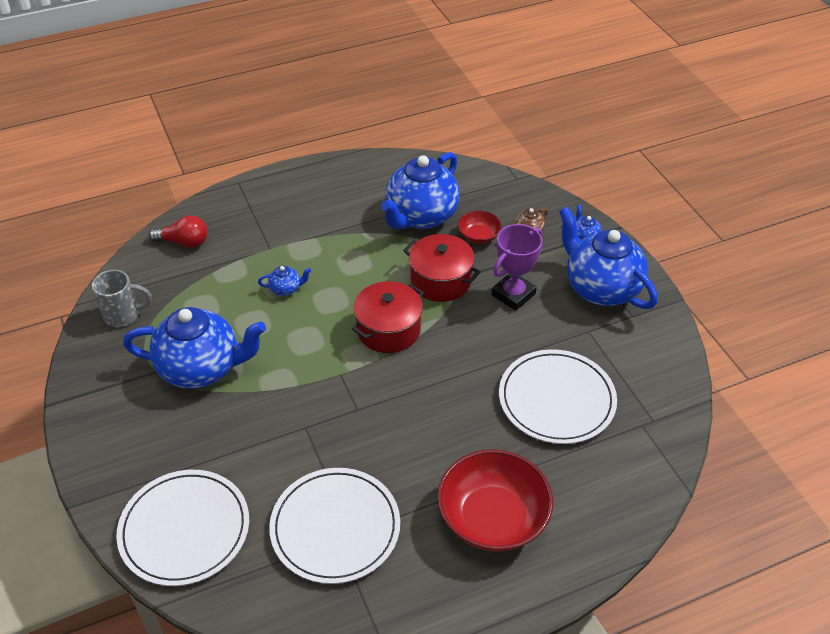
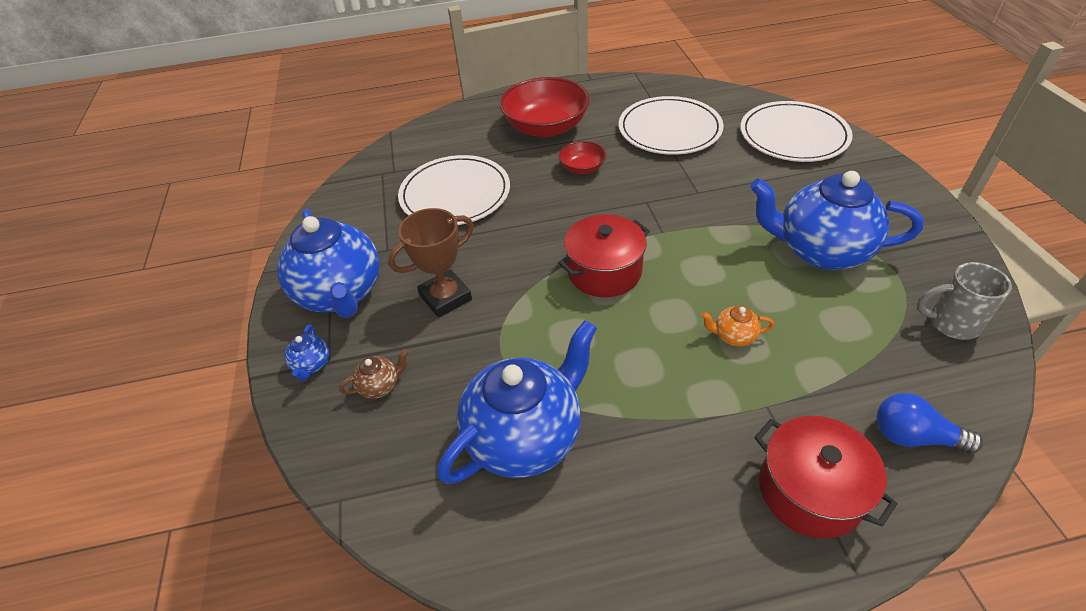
camera: 165 degrees left, 0 degrees up
(184, 242) = (914, 436): red light bulb -> blue light bulb
(286, 289) = (733, 336): blue teapot -> orange teapot
(440, 281) = (527, 325): red pot -> red pot (810, 491)
(479, 236) = (451, 388): red bowl -> red bowl (582, 168)
(513, 294) = (445, 297): purple trophy -> brown trophy

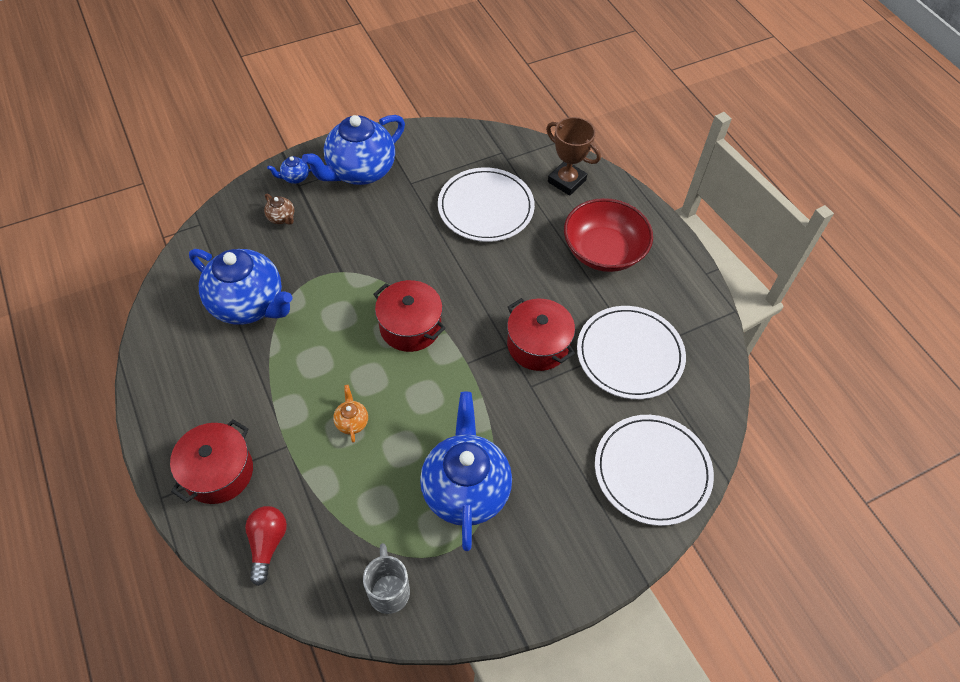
camera: 70 degrees right, 10 degrees up
(445, 297) = (366, 232): brown trophy -> brown trophy (566, 181)
(582, 168) = (545, 290): red bowl -> none
(648, 181) = (538, 345): none -> red pot
(914, 436) = (267, 544): blue light bulb -> red light bulb

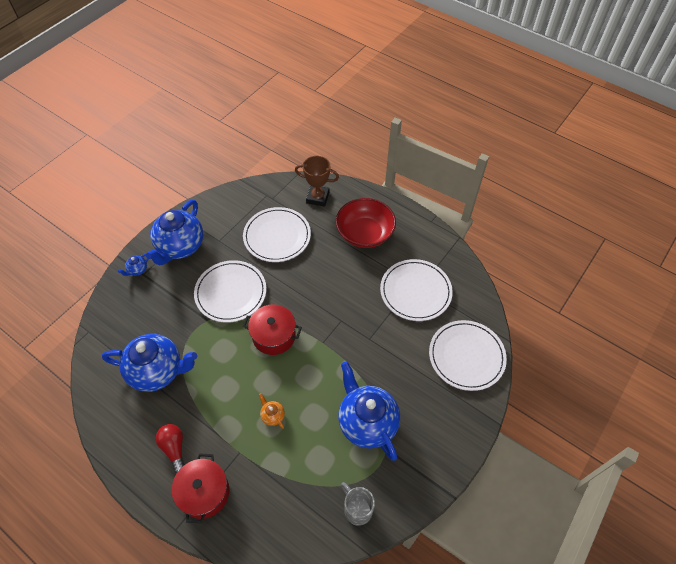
camera: 25 degrees left, 0 degrees up
(267, 544) = (265, 522): red light bulb -> red light bulb (174, 448)
(282, 218) = (145, 302): brown teapot -> none
(388, 251) = (231, 292): none -> white plate
(538, 345) = (359, 311): red pot -> none

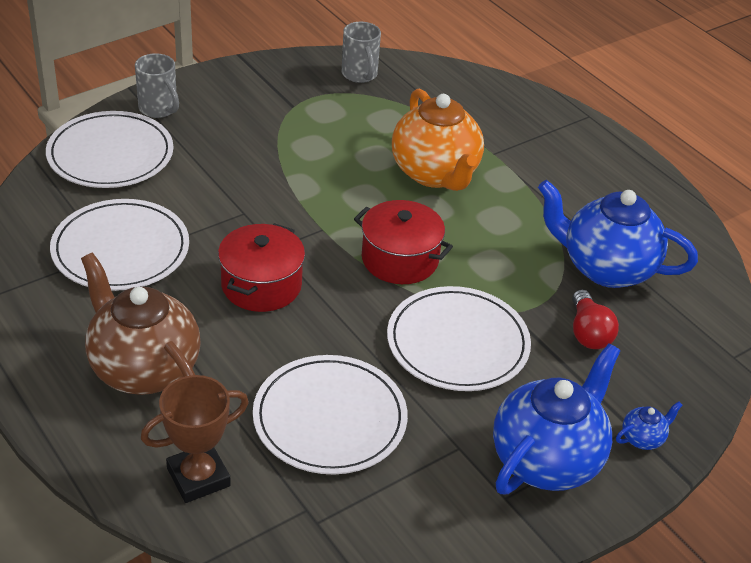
camera: 165 degrees left, 15 degrees down
(174, 448) = (584, 180): red light bulb -> red light bulb (588, 332)
(204, 492) = (548, 133): red pot -> red pot (261, 285)
(272, 415) = (435, 173): orange teapot -> orange teapot, size x2.48
(317, 197) = (198, 477): brown trophy -> brown trophy turned 60 degrees counterclockwise
(365, 233) = (143, 368): red bowl -> brown teapot
(367, 422) = (304, 133): blue teapot -> none
(466, 409) = (159, 109): none -> grey mug

